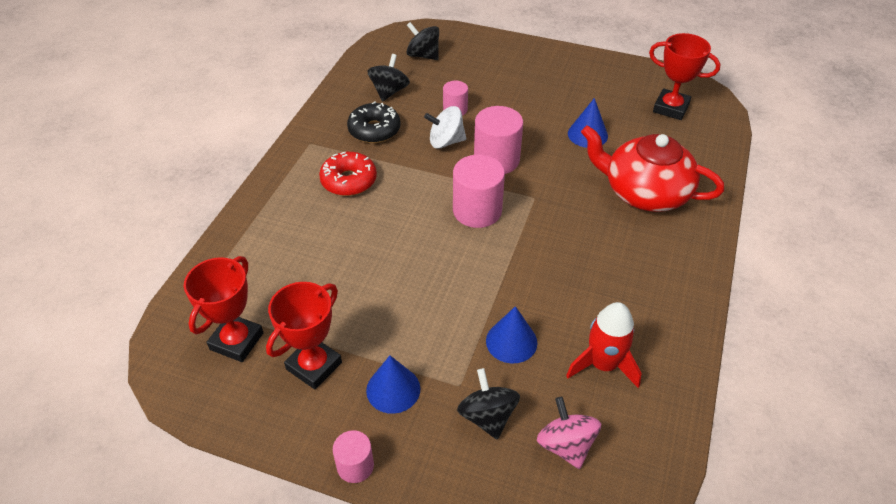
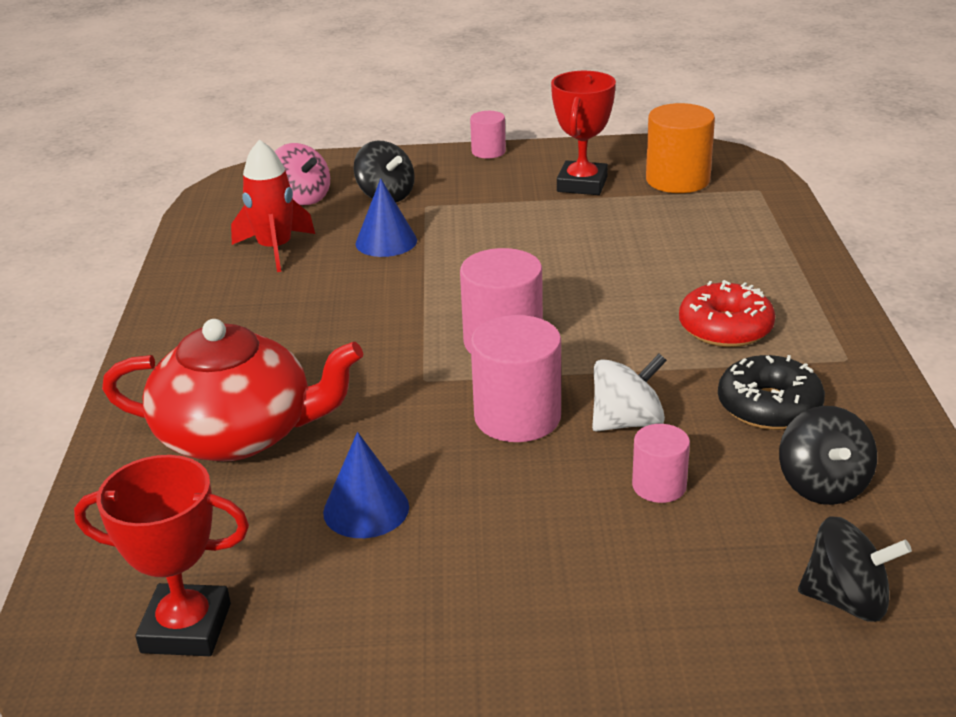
camera: 160 degrees right, 15 degrees down
(236, 341) = (677, 180): red trophy -> orange cylinder
(393, 389) = (490, 189): blue cone -> none

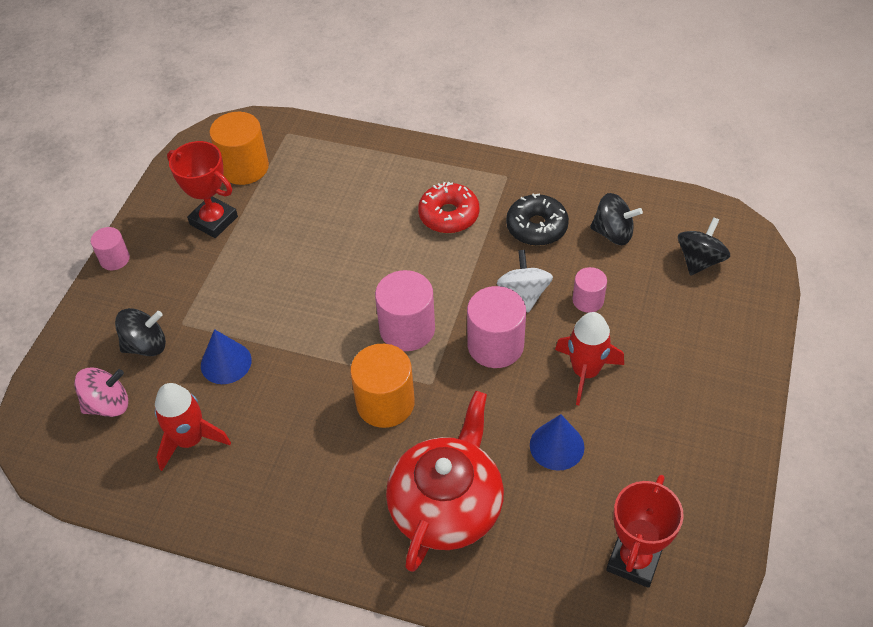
camera: 70 degrees left, 20 degrees up
(377, 353) = (385, 403): none -> orange cylinder
(515, 510) = (585, 372): none -> red rocket

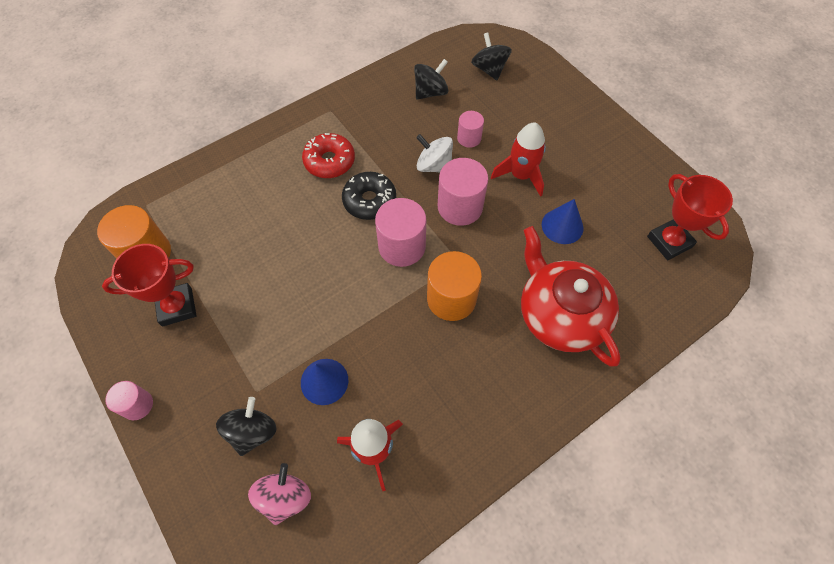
camera: 55 degrees left, 10 degrees up
(536, 227) = (387, 124): black donut -> black donut (369, 201)

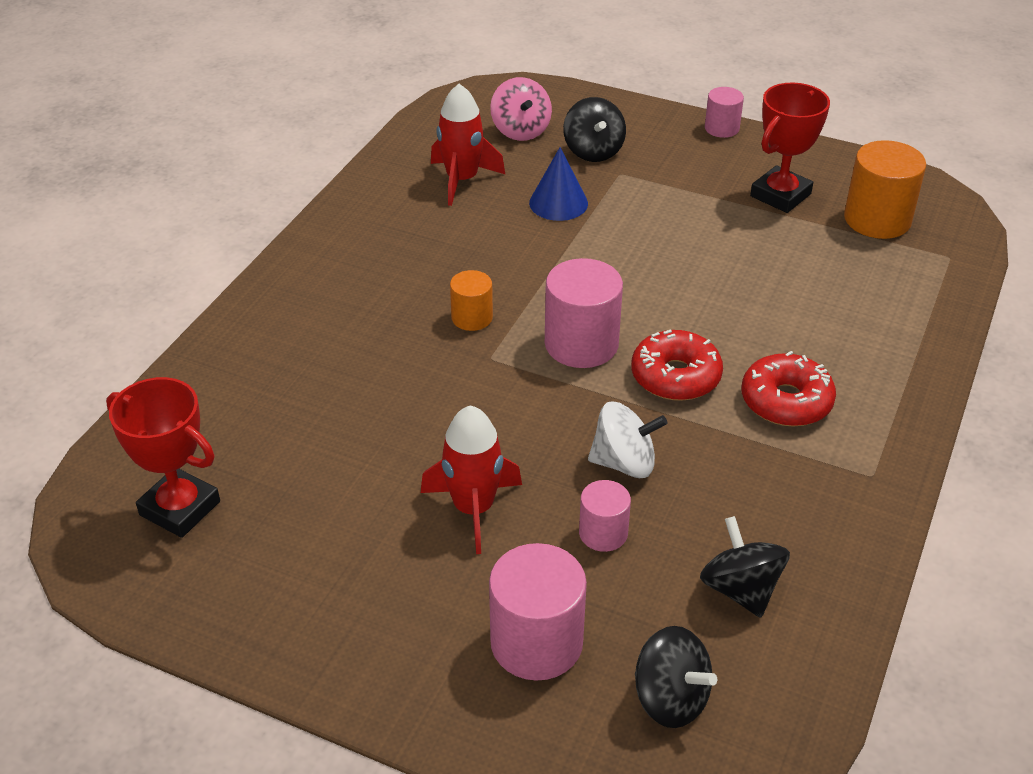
camera: 150 degrees right, 20 degrees down
(369, 201) = (675, 376): black donut -> red donut
(430, 92) = (740, 589): black spinning top -> black spinning top turned 135 degrees clockwise
(451, 298) = (472, 317): orange cylinder -> orange cylinder, size x0.57
(460, 207) = (538, 423): pink cylinder -> pink cylinder (536, 642)
(560, 314) = (317, 355): red teapot -> none
(562, 226) = (364, 461): blue cone -> none

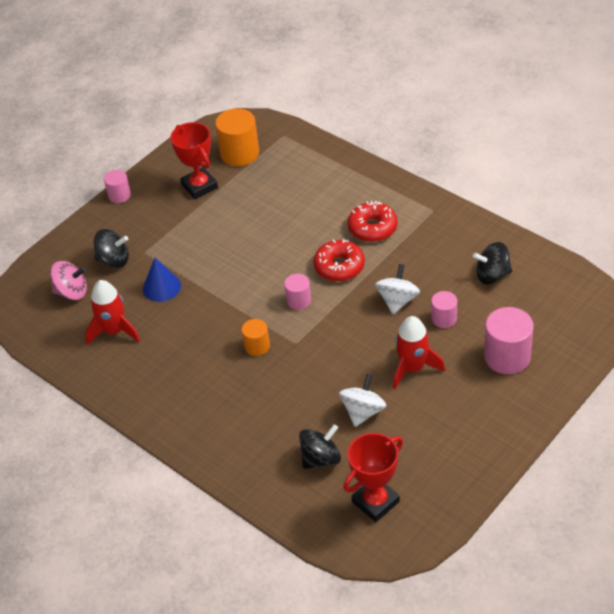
camera: 70 degrees left, 5 degrees up
(364, 461) = (363, 411): none -> white spinning top
(581, 344) = (298, 300): pink cylinder -> pink cylinder, size x0.57
(670, 699) = (549, 314): black spinning top -> black spinning top (321, 458)

